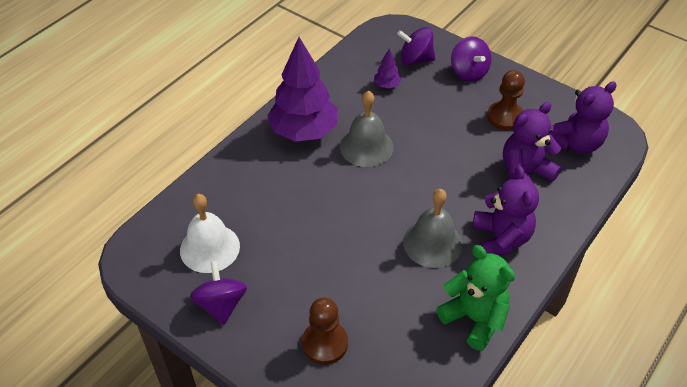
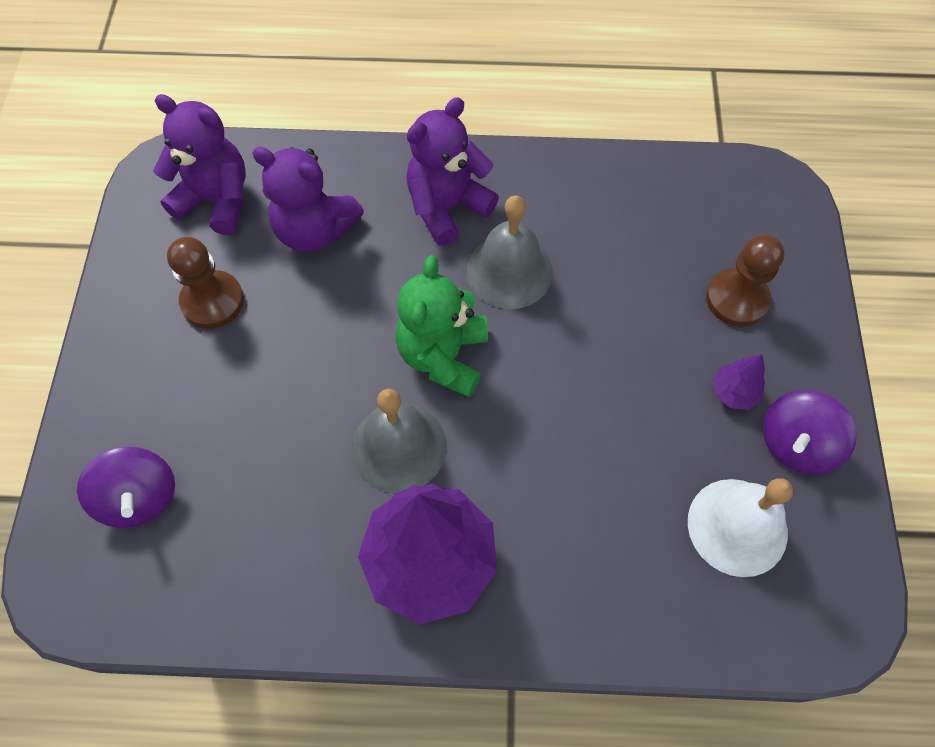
camera: 125 degrees left, 15 degrees up
(387, 85) = (236, 503): purple tree -> purple tree (734, 392)
(468, 72) = (130, 398): purple spinning top -> none
(474, 318) = (579, 181): green teddy bear -> green teddy bear (443, 356)

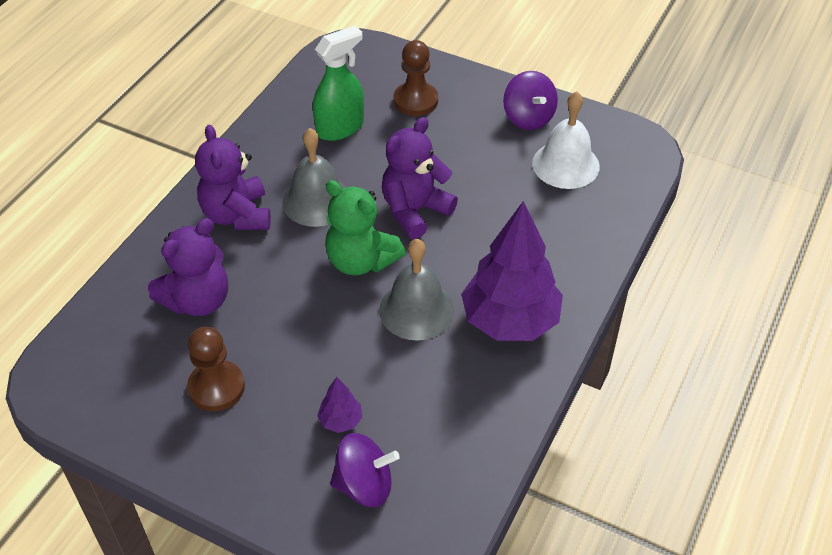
camera: 65 degrees left, 15 degrees down
(216, 200) = (117, 357): purple teddy bear -> purple teddy bear (415, 211)
(638, 241) = (340, 128): none -> green spray bottle
(734, 392) = (479, 129): purple tree -> purple tree (340, 420)

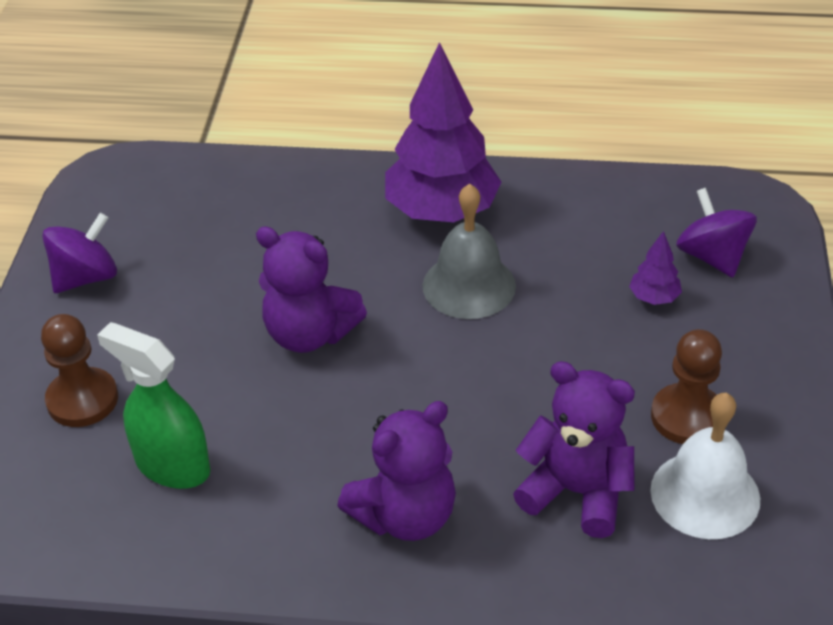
camera: 110 degrees left, 5 degrees down
(317, 201) = (336, 437): grey bell -> none
(361, 261) = (420, 356): green teddy bear -> none
(565, 164) = (168, 225): white bell -> white bell (705, 494)

